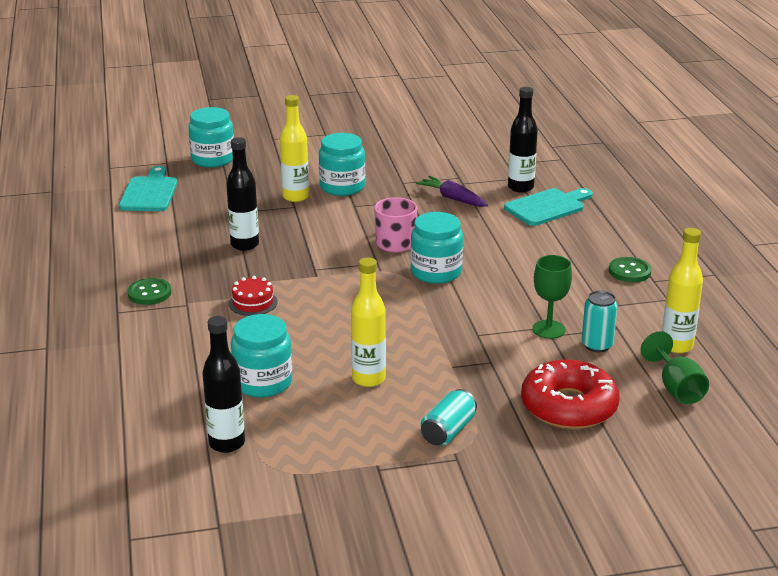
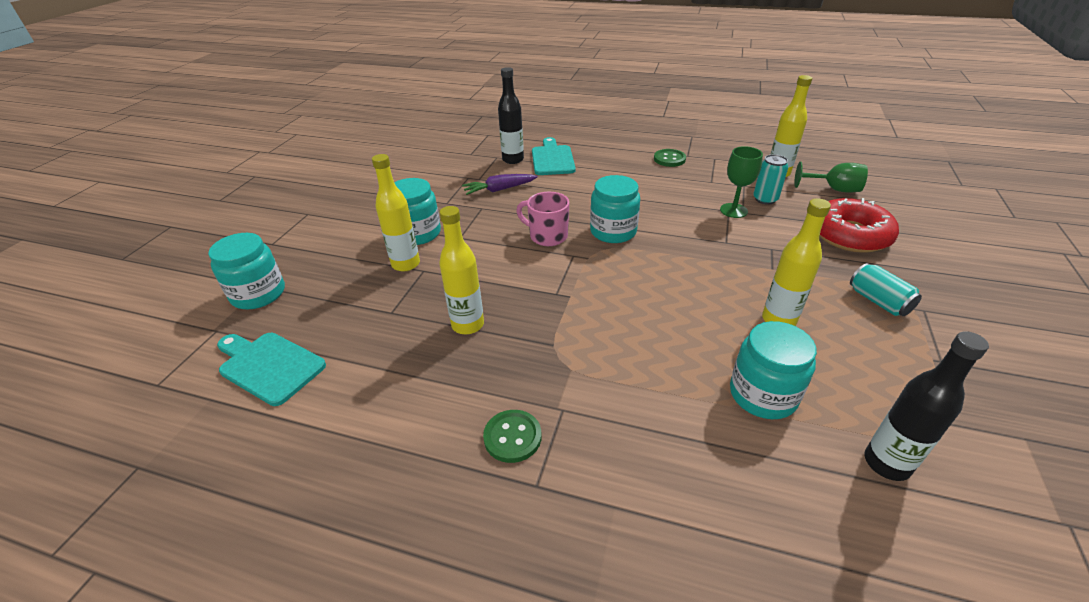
camera: 60 degrees left, 10 degrees up
(245, 245) = (468, 325): black bottle -> yellow bottle
(253, 303) = (593, 354): red cake -> none

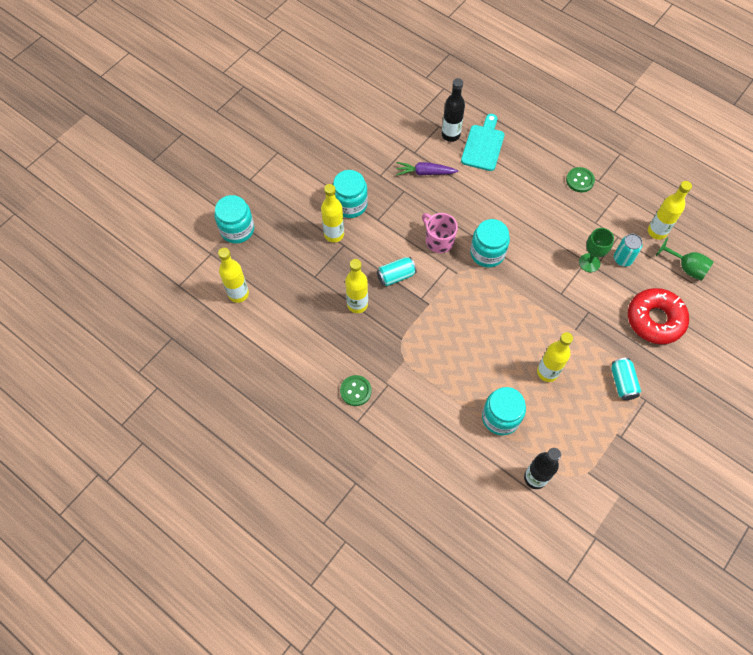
camera: 20 degrees right, 25 degrees up
(268, 366) = (238, 294): turquoise cutting board -> yellow bottle
(509, 281) = (396, 276): none -> turquoise can

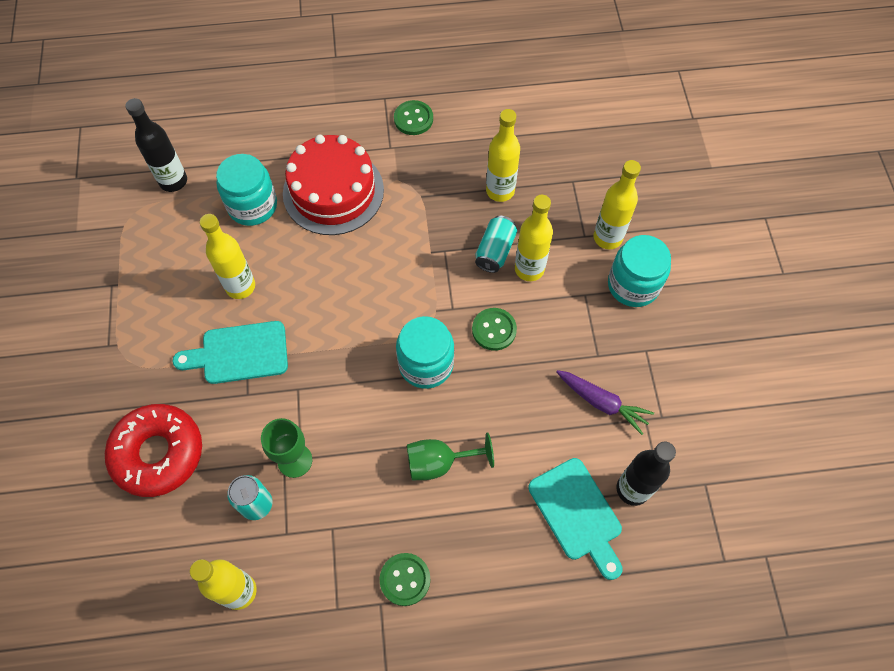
camera: 135 degrees right, 0 degrees up
(237, 229) = (703, 159): turquoise jar -> none
(238, 294) = (618, 107): yellow bottle -> yellow bottle (529, 269)
(425, 172) = (602, 403): purple carrot -> purple carrot turned 75 degrees clockwise
(438, 240) = (494, 330): pink mug -> green button
(446, 385) = (333, 191): none -> red cake
(576, 335) = (239, 353): none -> turquoise cutting board
(622, 382) = (147, 343): turquoise can -> none
(686, 267) = (163, 568): green goblet -> green goblet (439, 463)

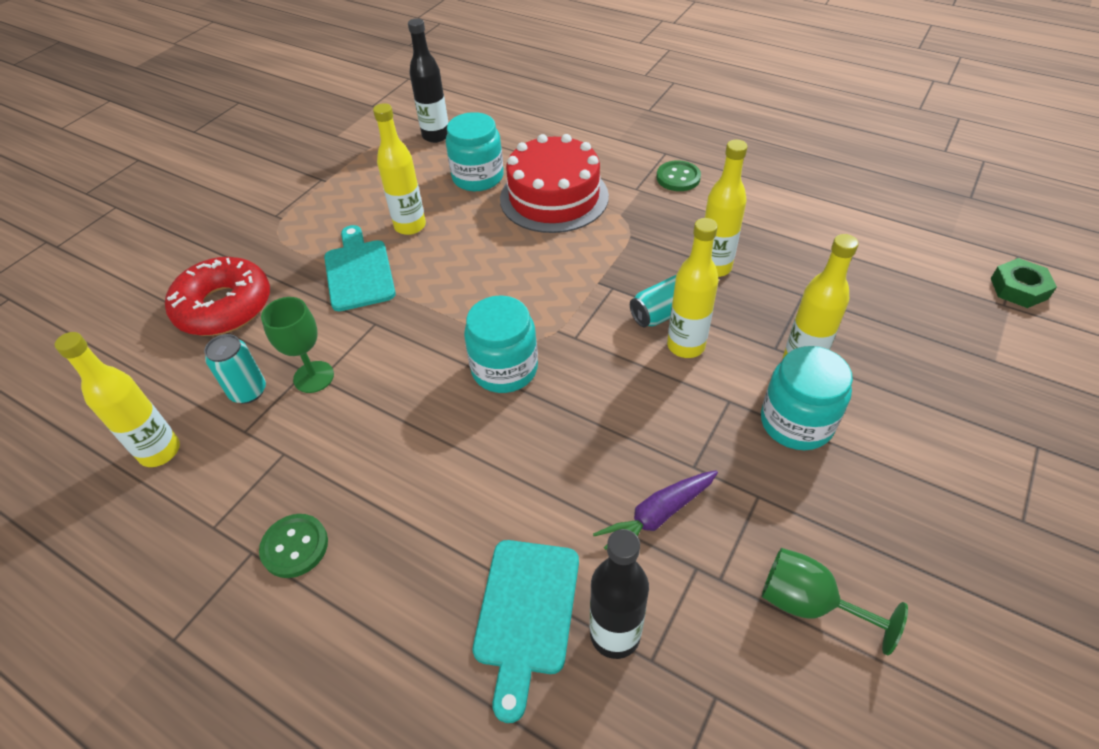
camera: 40 degrees right, 15 degrees down
(239, 353) = (358, 271): turquoise cutting board -> turquoise cutting board turned 45 degrees clockwise
(439, 463) = (432, 462): green goblet -> green goblet (808, 603)
(494, 330) = (599, 378): green button -> none
(602, 403) = (657, 516): purple carrot -> purple carrot turned 75 degrees clockwise
(694, 99) = (1019, 288): none -> green nut

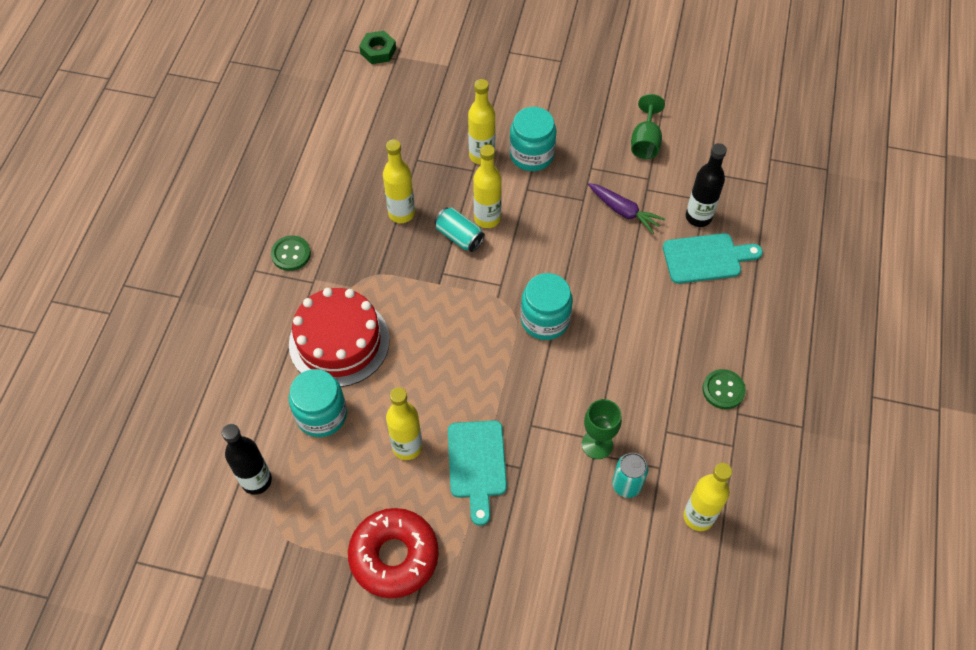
camera: 110 degrees left, 10 degrees up
(224, 307) = (551, 557): red donut -> red donut (394, 556)
(358, 271) = (477, 464): turquoise cutting board -> turquoise cutting board turned 60 degrees counterclockwise

